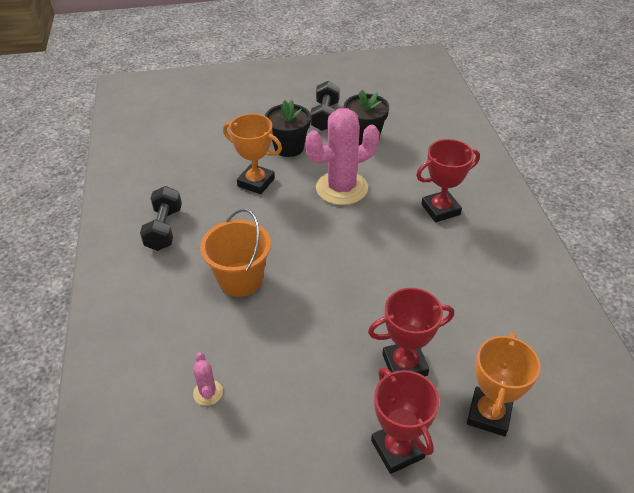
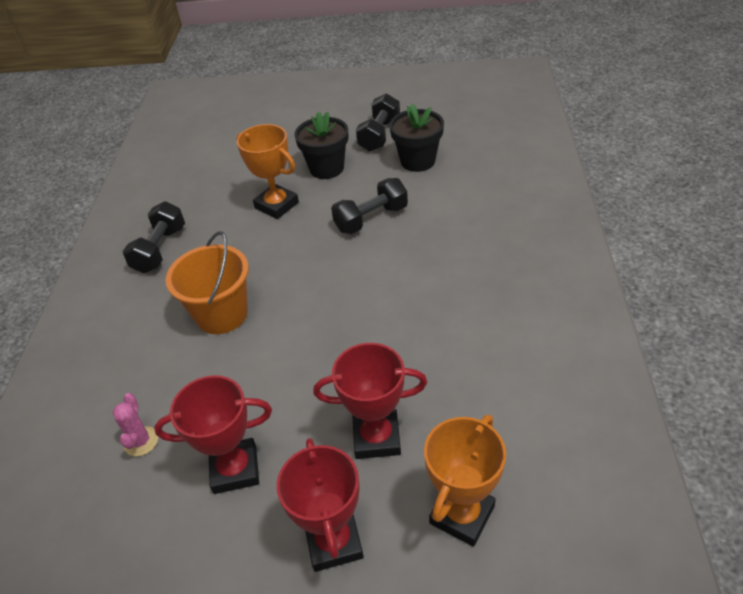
camera: 15 degrees right, 0 degrees up
(341, 188) = (371, 219): pink cactus -> black dumbbell
(440, 209) = (481, 253): red trophy -> red trophy (235, 469)

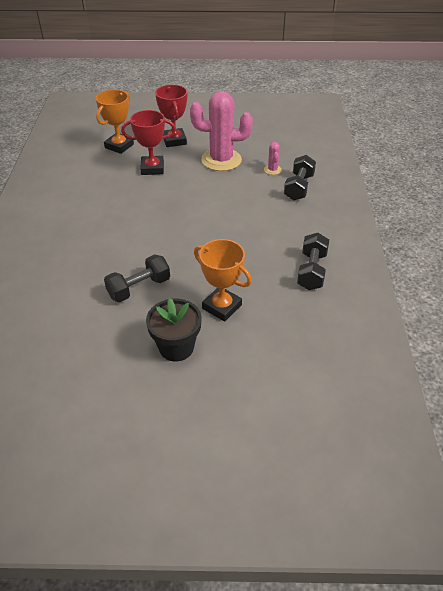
camera: 175 degrees right, 0 degrees up
(221, 314) = (247, 224): orange bucket -> none
(235, 469) = (221, 160): red trophy -> pink cactus
(379, 135) = (115, 392): black dumbbell -> black dumbbell (298, 187)
(417, 161) = (83, 349): black flower pot -> none

